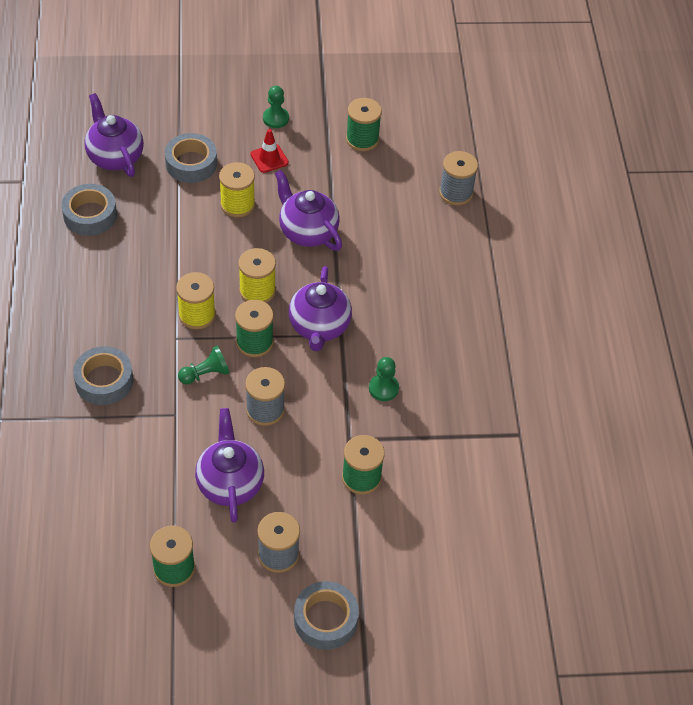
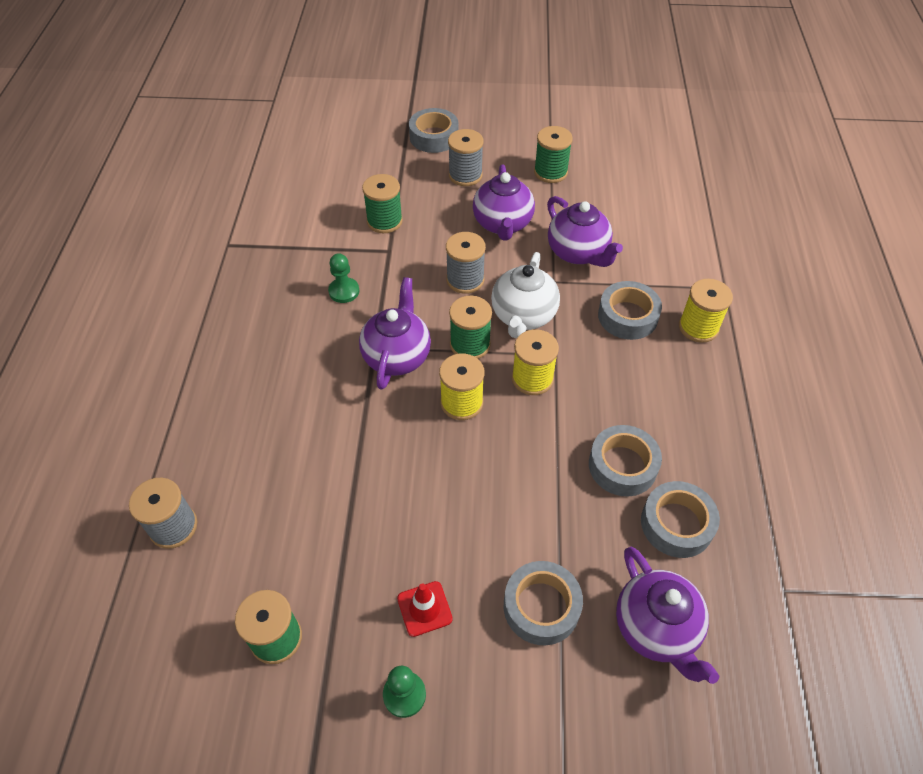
camera: 170 degrees left, 0 degrees up
(125, 251) = (622, 466): none -> grey tape
(205, 374) = (523, 316): green pawn -> white teapot
(237, 204) = (477, 528): yellow spool -> yellow spool (698, 327)
(307, 231) = (389, 478): purple teapot -> purple teapot (578, 253)

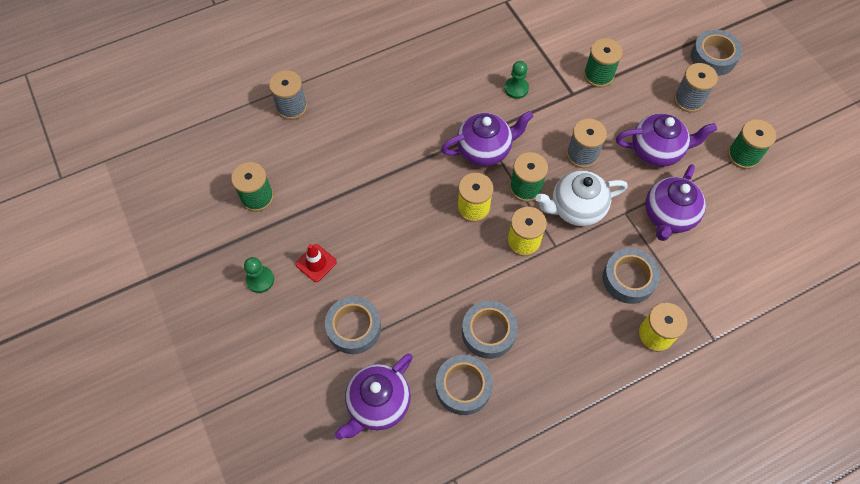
camera: 60 degrees right, 10 degrees up
(502, 224) = (657, 151): purple teapot -> purple teapot turned 150 degrees counterclockwise

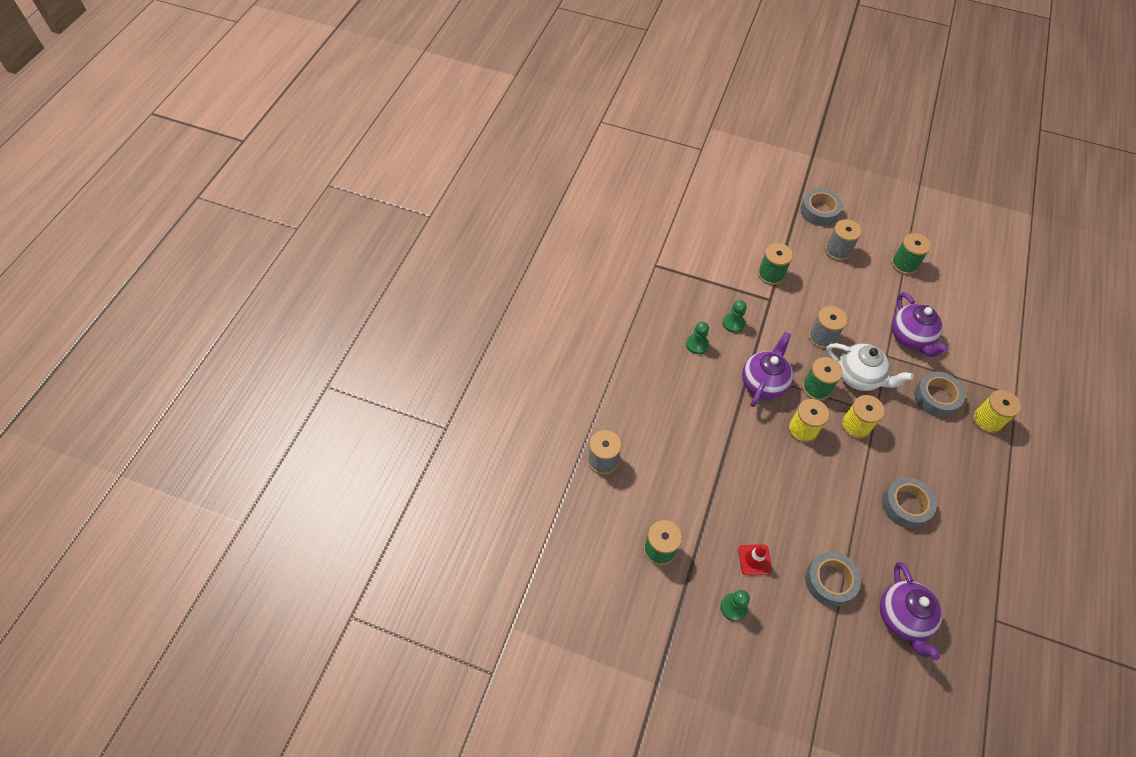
camera: 45 degrees left, 5 degrees down
(463, 387) = (933, 555): grey tape -> none
(465, 82) = (697, 344): none -> green pawn
(576, 208) = (859, 377): white teapot -> white teapot turned 90 degrees counterclockwise
(657, 151) = (858, 299): purple teapot -> none

